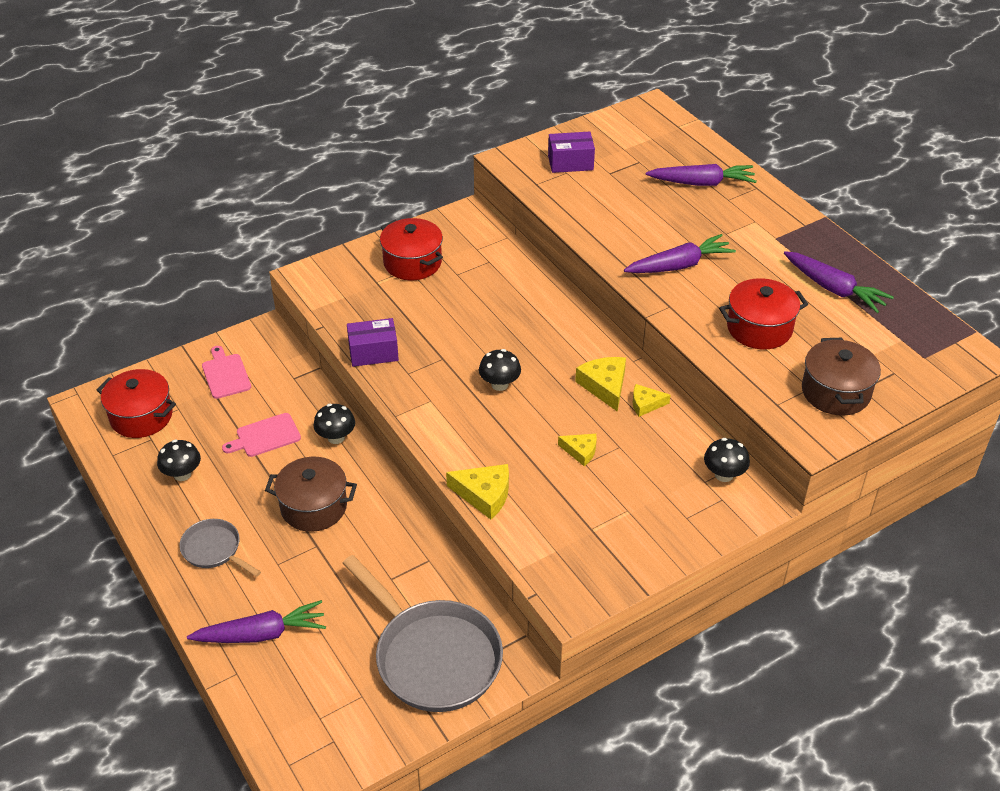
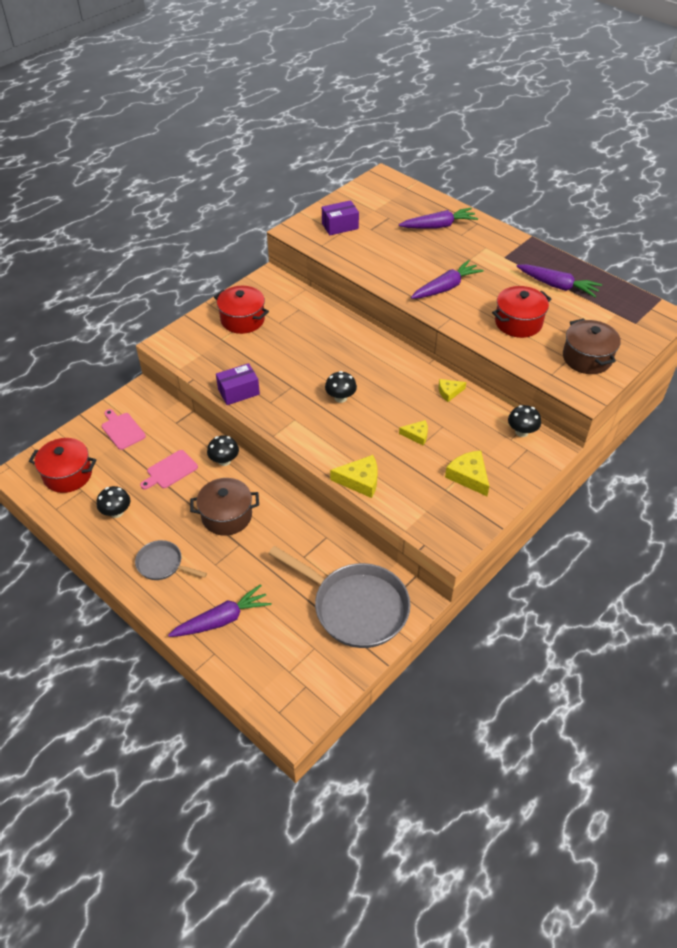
camera: 15 degrees left, 5 degrees up
(604, 386) = (416, 384): yellow cheese -> yellow cheese (469, 476)

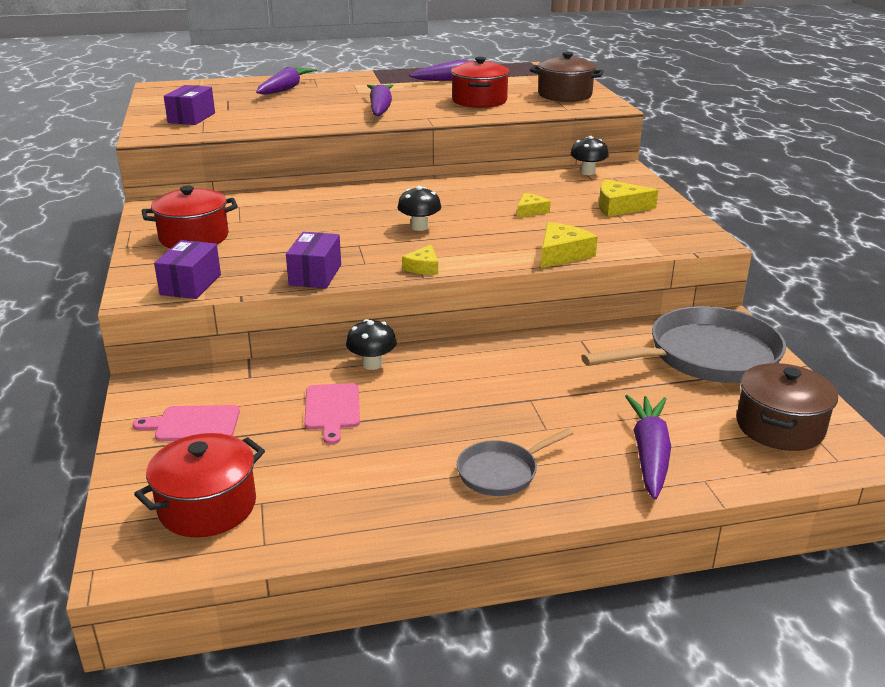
camera: 55 degrees left, 20 degrees down
(116, 512) = (351, 482): black mushroom -> none
(189, 354) = (190, 284): none -> purple box
(226, 516) = (470, 393): brown pot -> brown pot (779, 427)
(449, 392) = (491, 181): yellow cheese -> yellow cheese (423, 267)

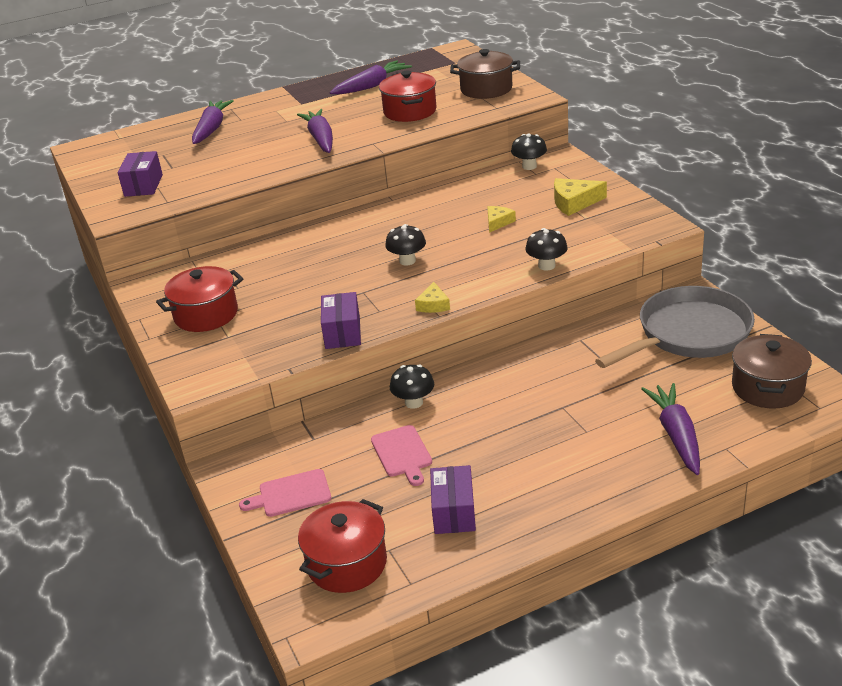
camera: 10 degrees left, 5 degrees up
(190, 284) = (236, 366): purple box -> purple box (453, 512)
(501, 472) = (567, 478): grey pan -> none
(562, 254) = (546, 265): yellow cheese -> black mushroom

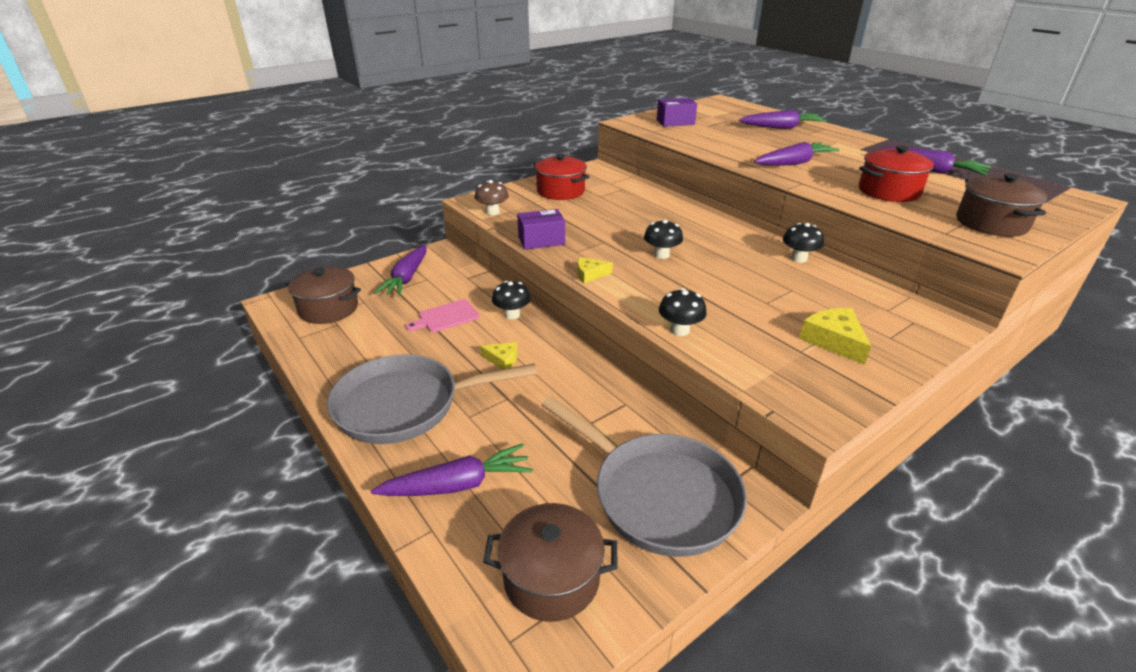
camera: 75 degrees right, 0 degrees up
(242, 369) = (492, 212): none -> brown mushroom
(291, 494) = (406, 278): pink cutting board -> purple carrot
(347, 563) = (328, 309): red pot -> brown pot
(453, 512) = (370, 349): purple box -> none
(498, 222) = (757, 294): yellow cheese -> yellow cheese (502, 359)
(529, 166) = (902, 304): black mushroom -> black mushroom (798, 258)
(564, 475) = (405, 405): none -> grey pan

